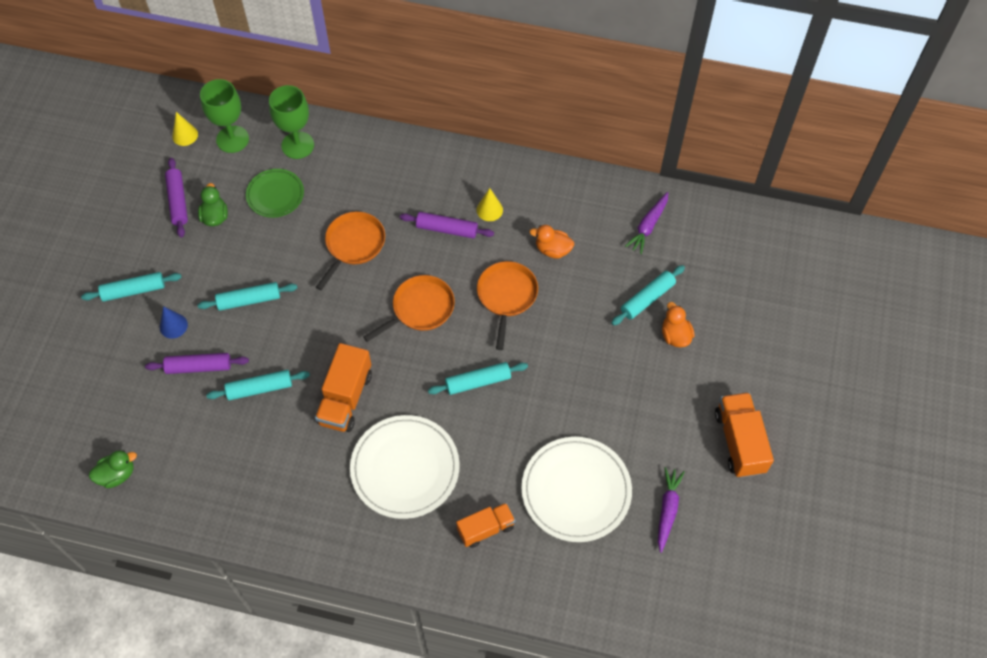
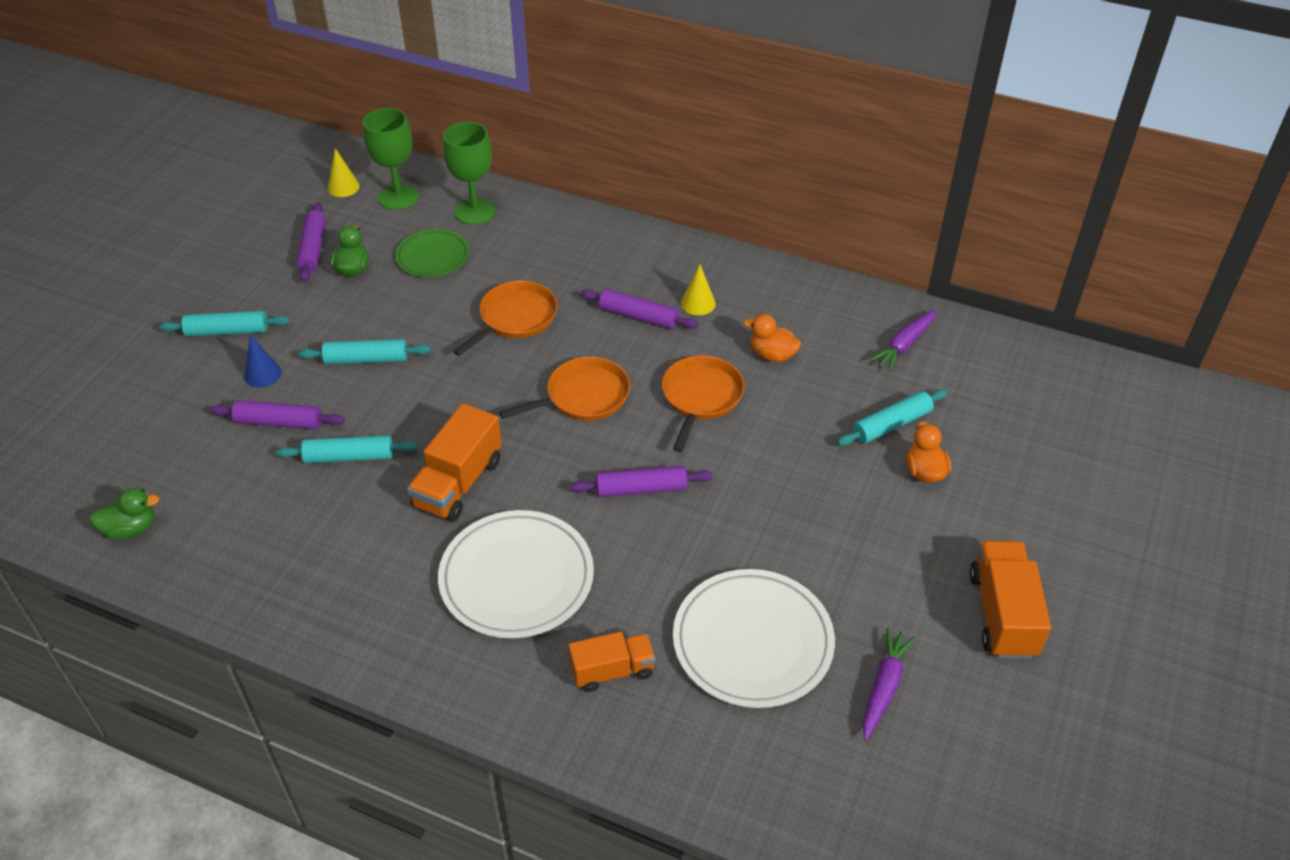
camera: 10 degrees right, 15 degrees down
(478, 382) = (641, 489): turquoise rolling pin -> purple rolling pin

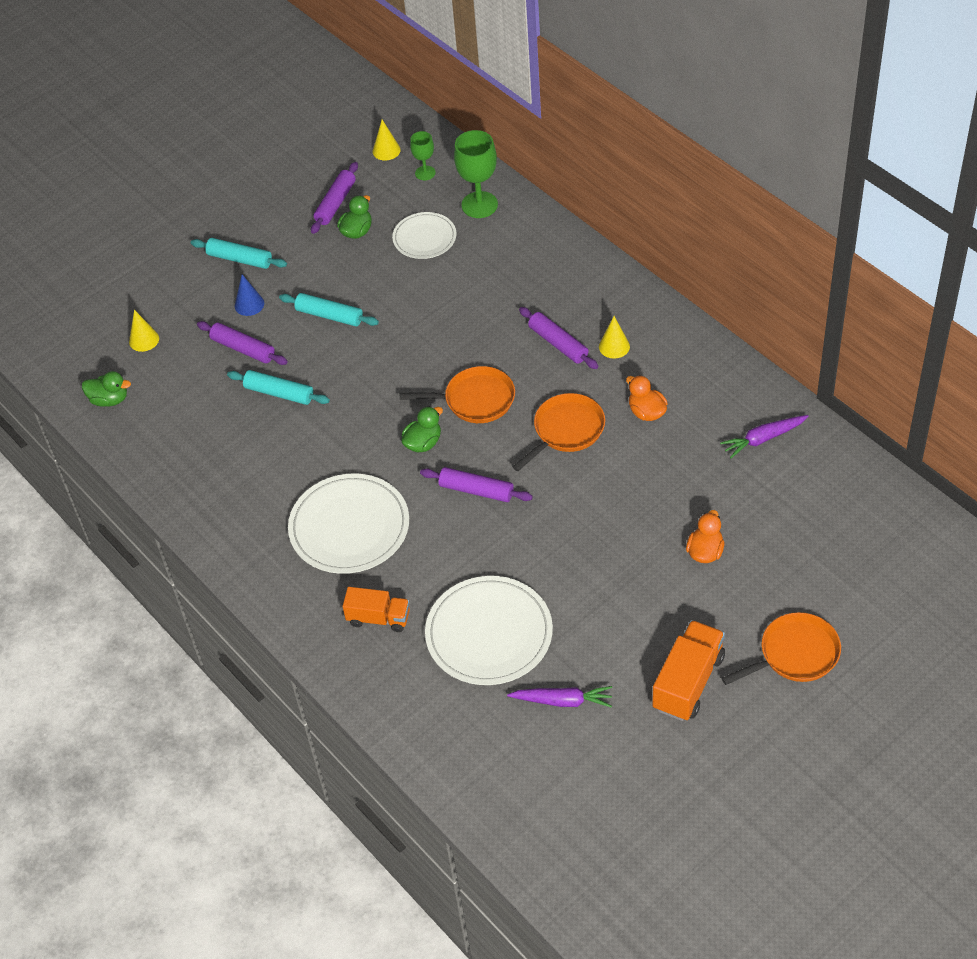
camera: 30 degrees right, 5 degrees up
(146, 448) = (144, 340): none -> yellow cone
(398, 197) = (425, 173): green goblet -> green goblet, size x0.57
(433, 256) = (424, 238): green plate -> white plate
(458, 483) = (345, 440): orange truck -> none
(515, 318) = (460, 315): orange pan -> orange pan (795, 654)
(551, 458) = (423, 443): none -> green duck
(884, 687) = (562, 701): purple carrot -> purple carrot turned 45 degrees clockwise
(891, 424) = (705, 504): turquoise rolling pin -> none

